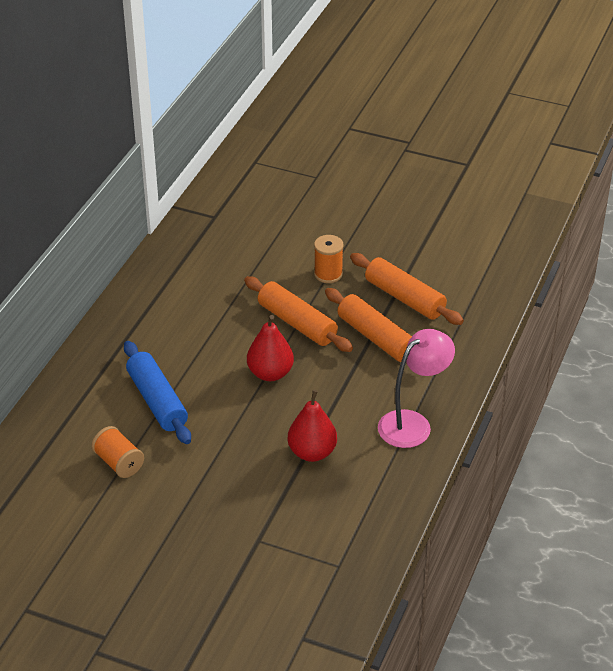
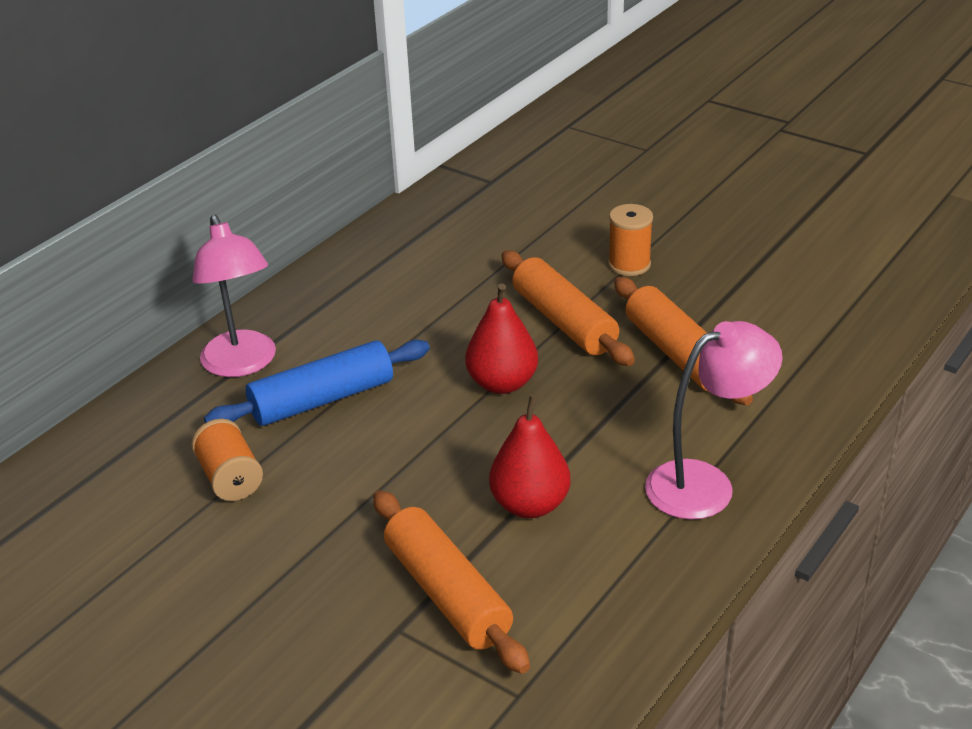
camera: 15 degrees right, 5 degrees down
(93, 383) = (242, 364): none -> pink lamp
(157, 401) = (322, 399): blue rolling pin -> blue rolling pin turned 75 degrees clockwise
(404, 298) = (735, 307): orange rolling pin -> orange rolling pin (447, 594)

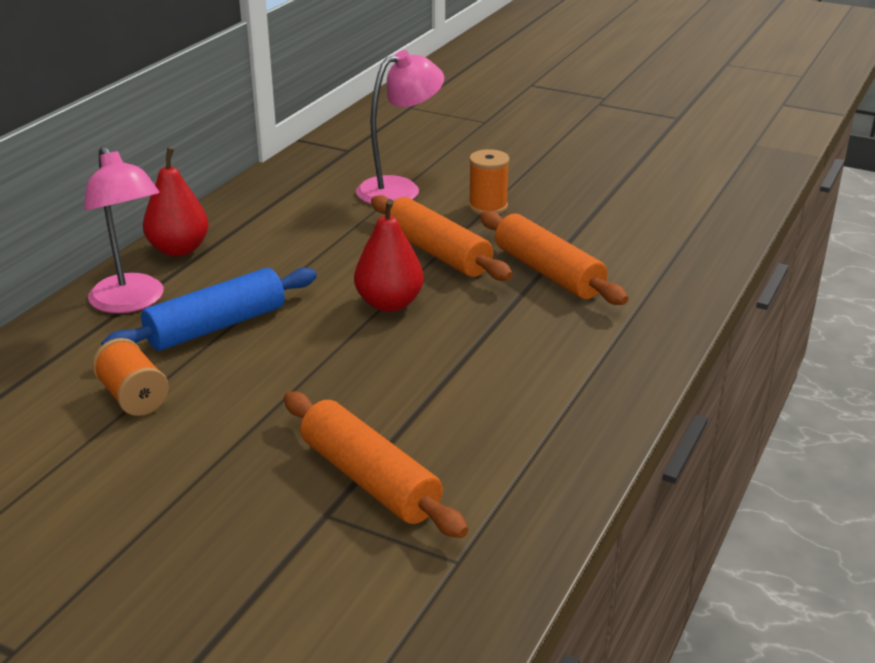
camera: 10 degrees left, 5 degrees down
(530, 505) = (436, 399): red pear -> red pear (179, 249)
(705, 483) = (597, 371): pink lamp -> pink lamp (399, 189)

